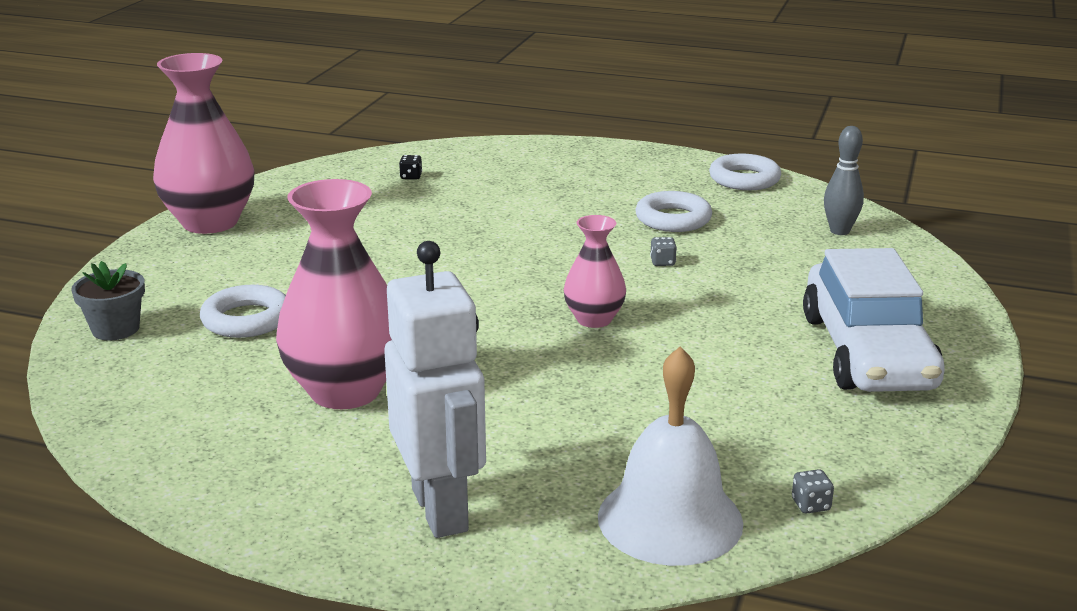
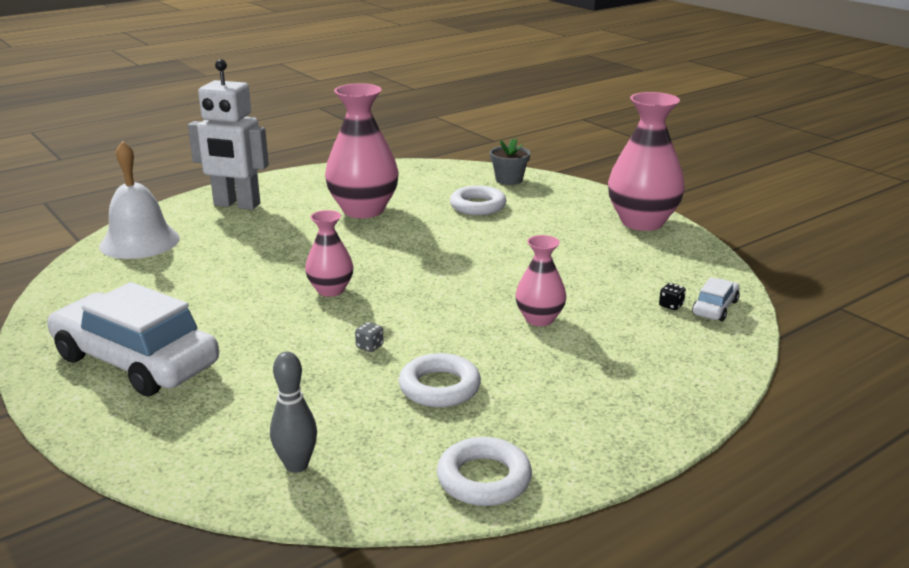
camera: 125 degrees right, 0 degrees up
(394, 163) = (715, 308): none -> white car
(509, 214) = (539, 319): none -> pink vase
(811, 505) = (80, 274): grey dice -> none

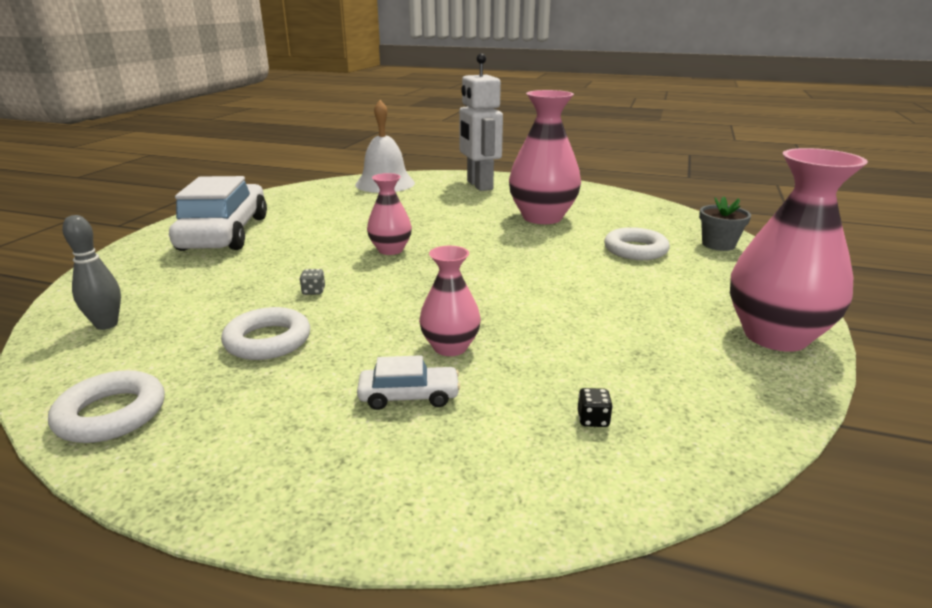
camera: 55 degrees right, 0 degrees up
(715, 308) = (637, 458): white car -> white car (409, 396)

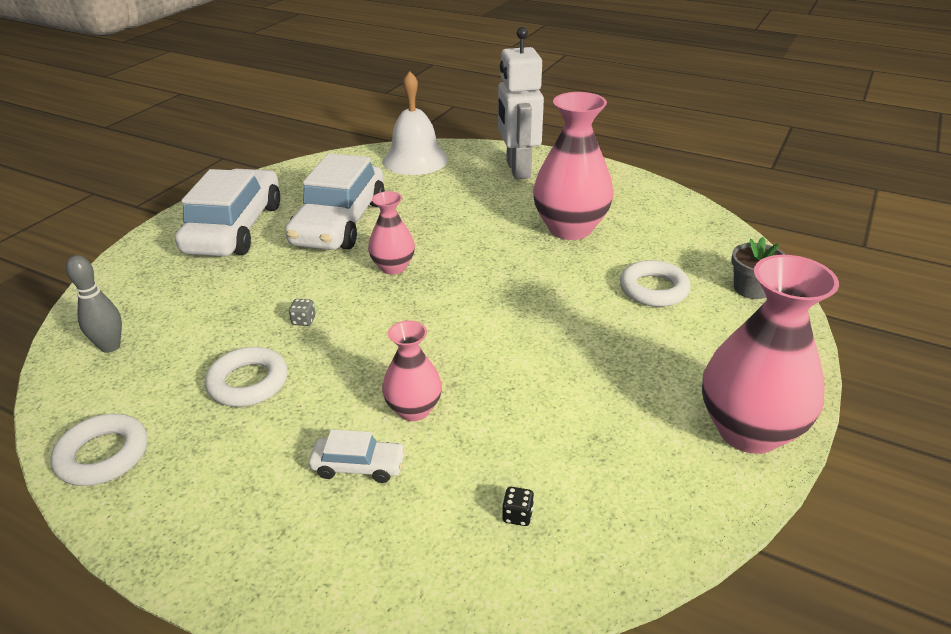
camera: 10 degrees right, 10 degrees up
(328, 224) = (339, 222): none -> white car

